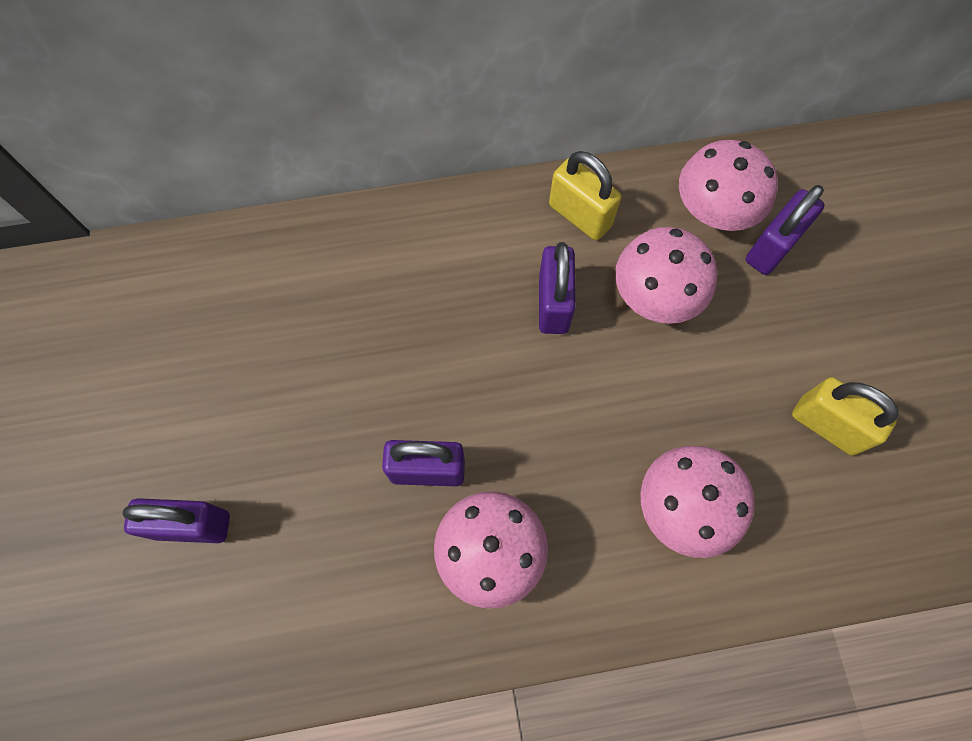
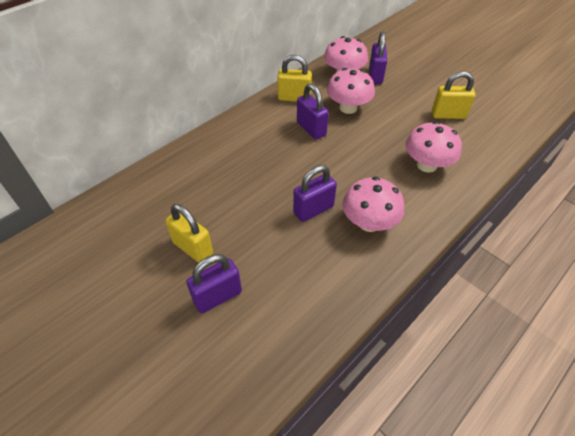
camera: 35 degrees left, 20 degrees down
(216, 422) = (193, 248): none -> yellow padlock

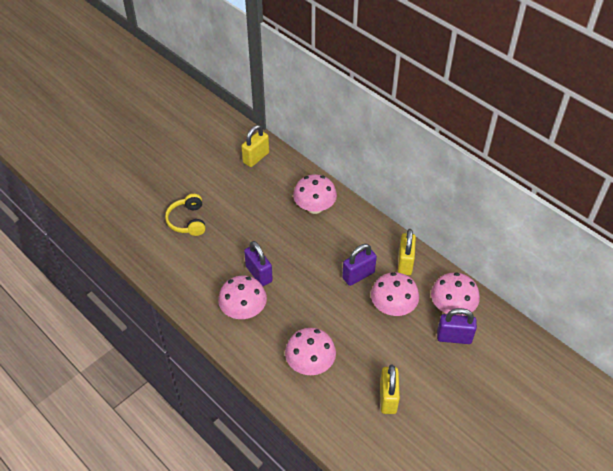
camera: 90 degrees right, 0 degrees up
(193, 248) = (227, 205): yellow padlock -> yellow padlock (256, 158)
(211, 161) = (314, 207): none -> pink mushroom
(217, 296) = (188, 221): purple padlock -> yellow headphones

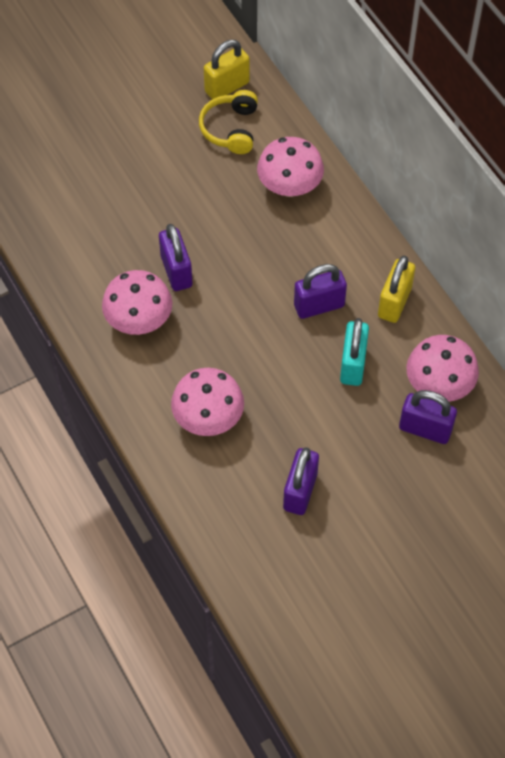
camera: 15 degrees right, 10 degrees up
(188, 221) = (98, 167): yellow headphones -> yellow headphones (230, 129)
(388, 398) = (300, 491): yellow padlock -> purple padlock
(393, 307) = (353, 364): pink mushroom -> turquoise padlock

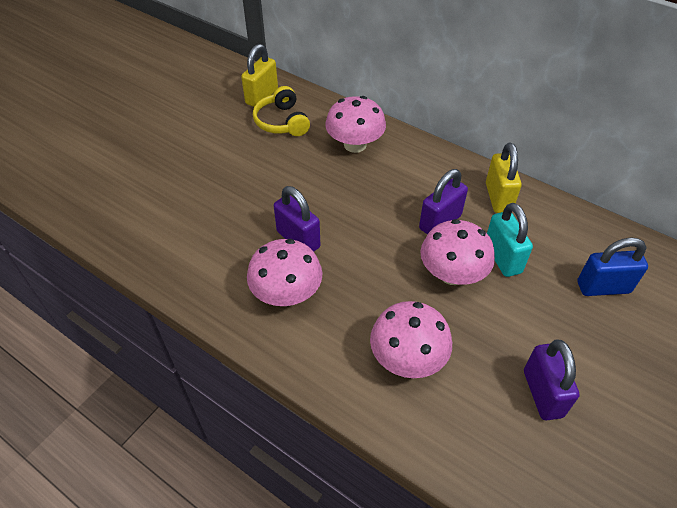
camera: 25 degrees left, 10 degrees down
(425, 429) = (603, 287): purple padlock -> blue padlock
(439, 385) = (583, 246): pink mushroom -> pink mushroom (452, 274)

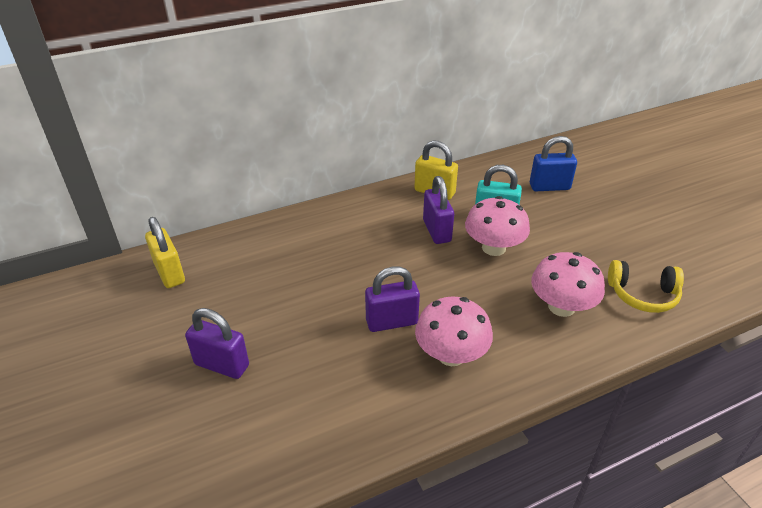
camera: 60 degrees left, 10 degrees down
(282, 122) = (224, 273): yellow headphones -> yellow headphones (642, 295)
(355, 145) = (305, 239): pink mushroom -> none
(542, 393) = (623, 253): purple padlock -> purple padlock (222, 365)
(603, 287) = (549, 187): blue padlock -> blue padlock turned 60 degrees clockwise

